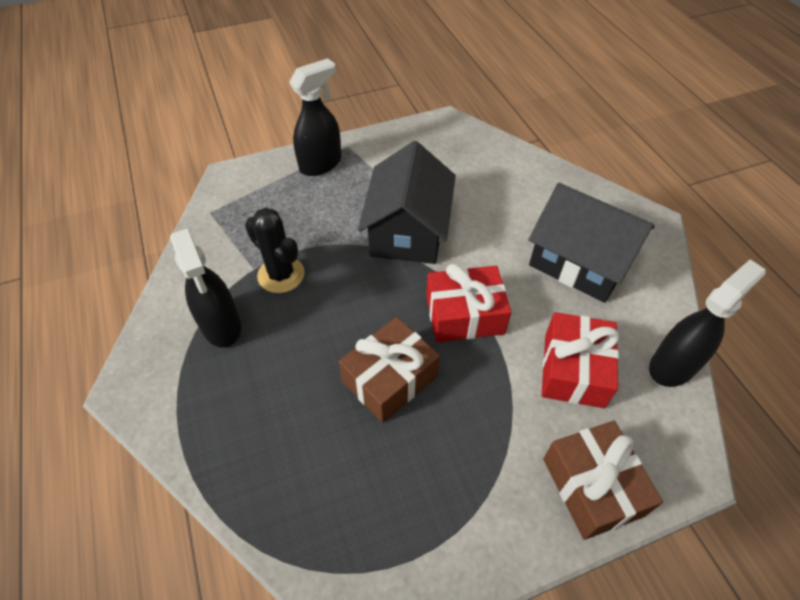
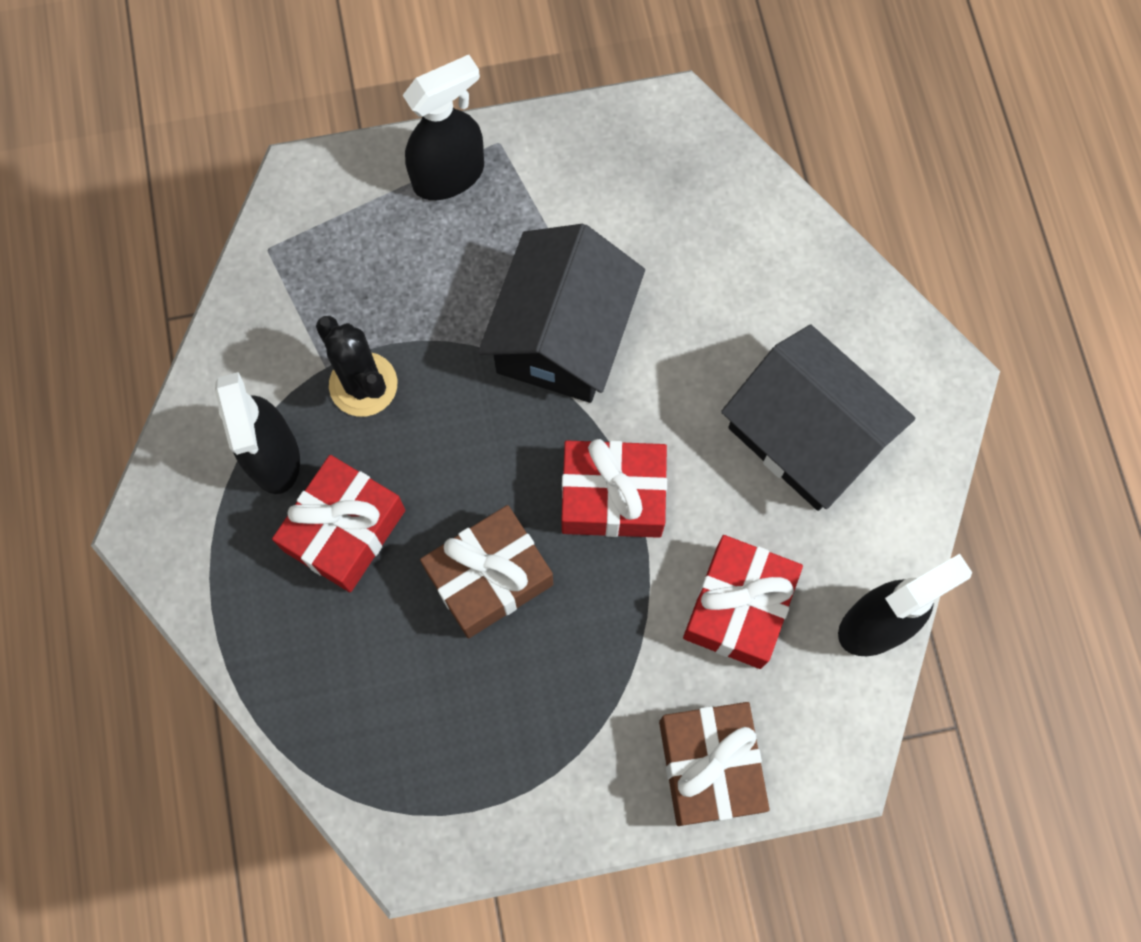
camera: 10 degrees right, 20 degrees up
(278, 364) = (345, 530): none -> red gift

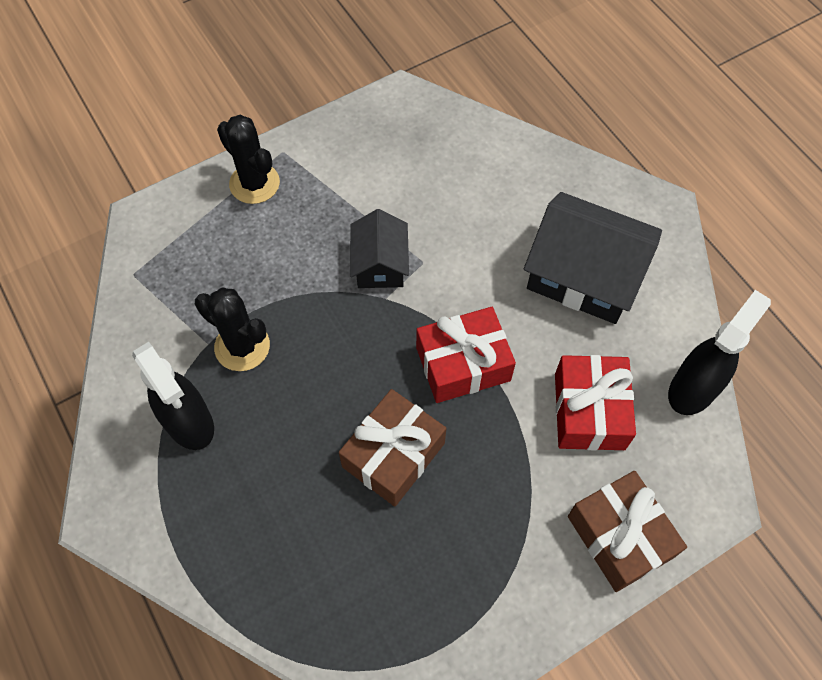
camera: 20 degrees left, 10 degrees down
(345, 530) = (266, 458): red gift -> none
(449, 175) = (254, 183): black spray bottle -> black cactus
(562, 335) = (380, 264): black house -> black house, size x0.58

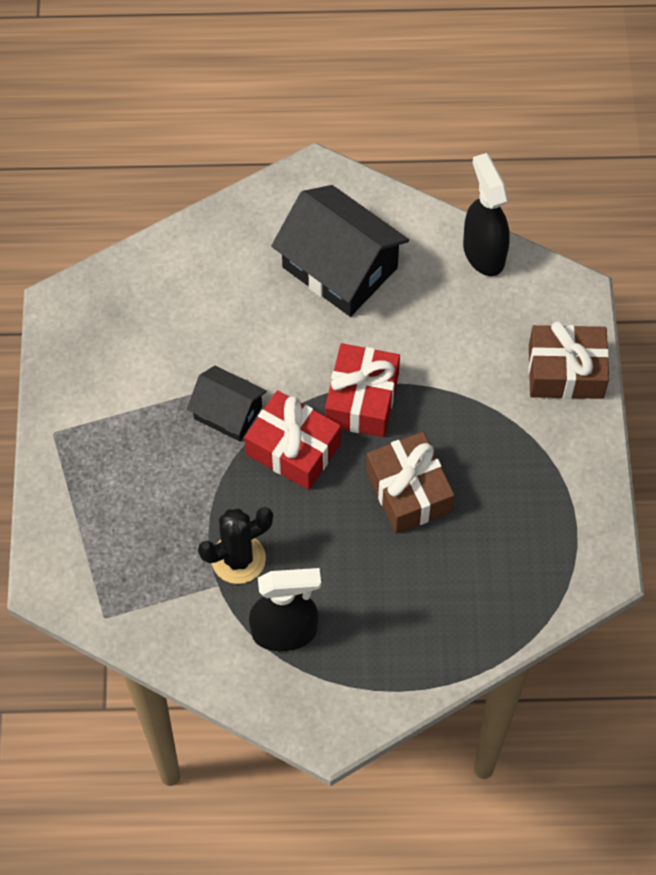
camera: 60 degrees left, 0 degrees up
(254, 183) = (73, 472): black cactus -> none
(584, 275) = (339, 267): black house -> black house turned 75 degrees clockwise
(589, 411) = (457, 333): red gift -> red gift (293, 449)

